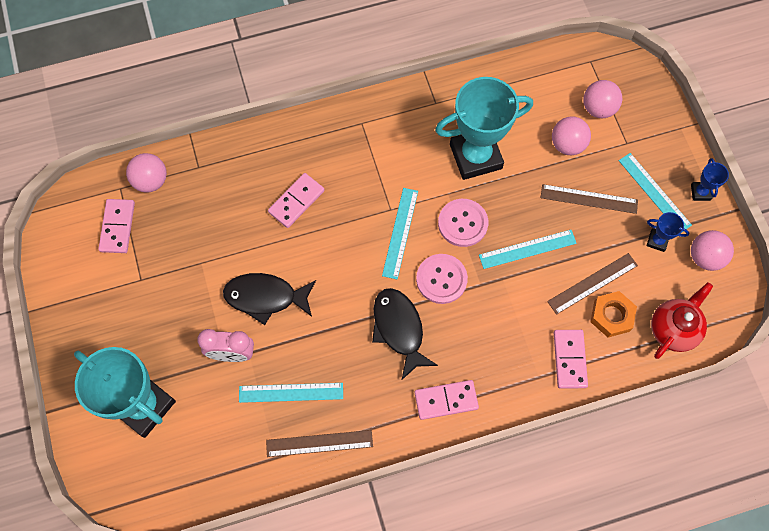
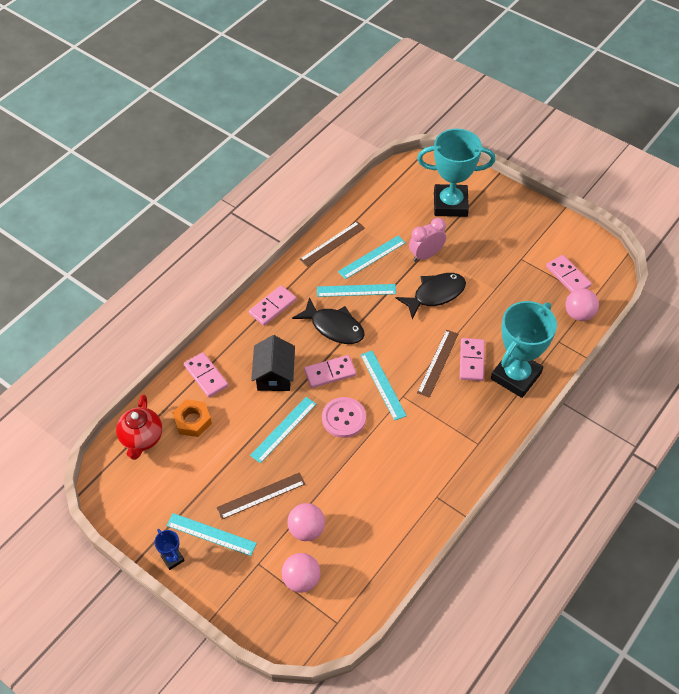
camera: 145 degrees right, 15 degrees down
(342, 360) = (356, 290): none -> turquoise ruler
(441, 279) = (330, 373): pink button -> pink domino
(475, 156) = (372, 473): turquoise trophy -> turquoise trophy (515, 376)
(498, 314) = (274, 375): none -> black house
(592, 283) = (220, 434): brown ruler -> brown ruler (438, 363)
(657, 241) = (188, 496): blue trophy -> none
(705, 257) = (143, 506): pink ball -> none

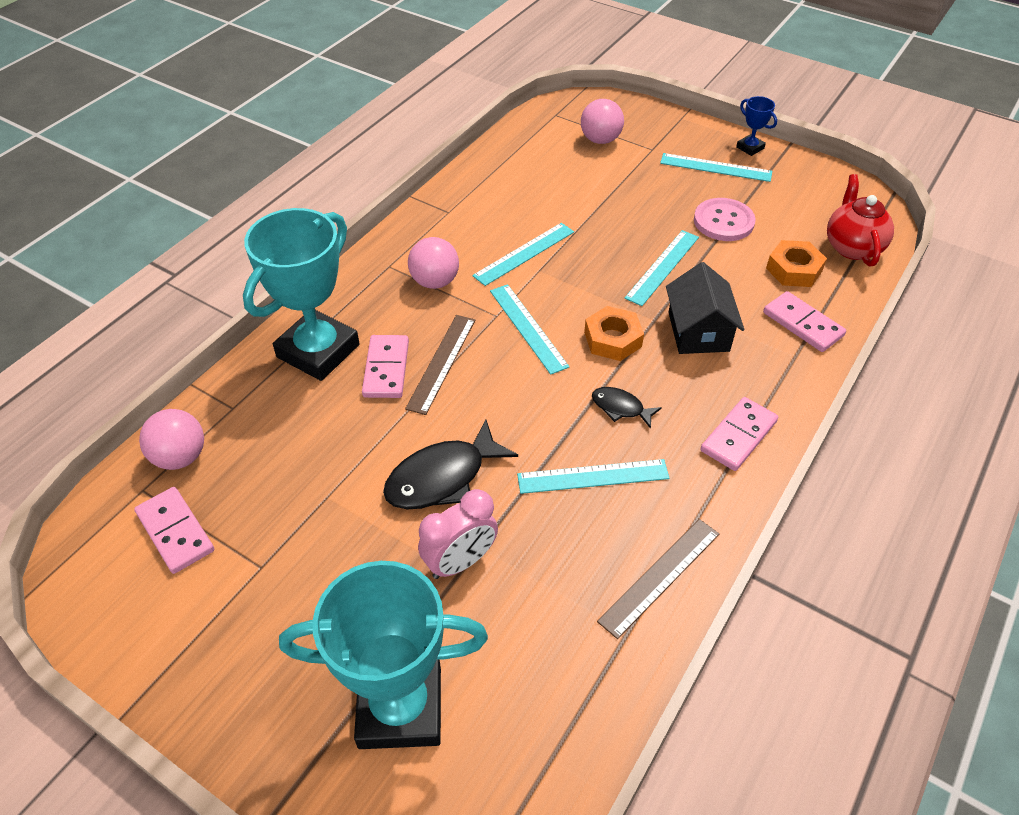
camera: 175 degrees right, 5 degrees down
(261, 495) = (669, 201): brown ruler -> none
(306, 530) = (604, 176): pink ball -> pink ball (435, 281)
(330, 373) = (612, 339): pink domino -> orange nut
(334, 327) = (620, 408): black fish -> black fish, size x0.54
(344, 418) = (580, 284): pink button -> pink button (723, 221)
(372, 257) = (572, 550): turquoise ruler -> turquoise ruler (524, 254)

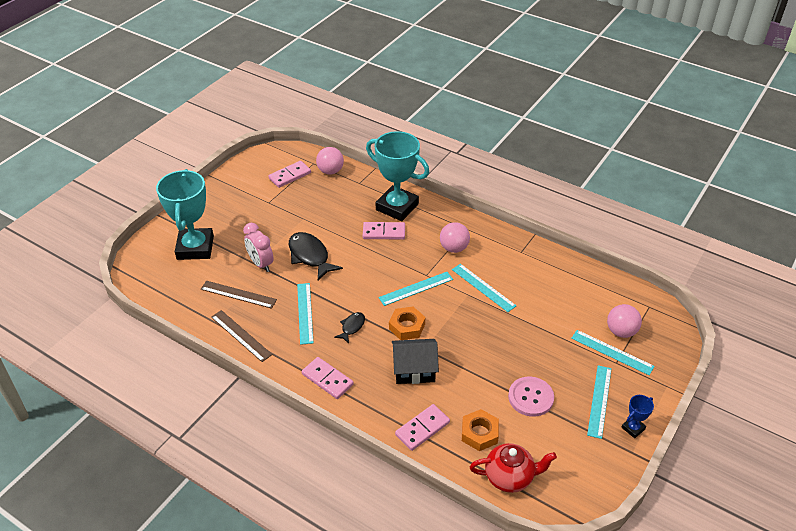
camera: 90 degrees right, 5 degrees down
(441, 363) = (388, 253): brown ruler -> brown ruler (238, 294)
(662, 267) = (476, 357): turquoise ruler -> turquoise ruler (612, 352)

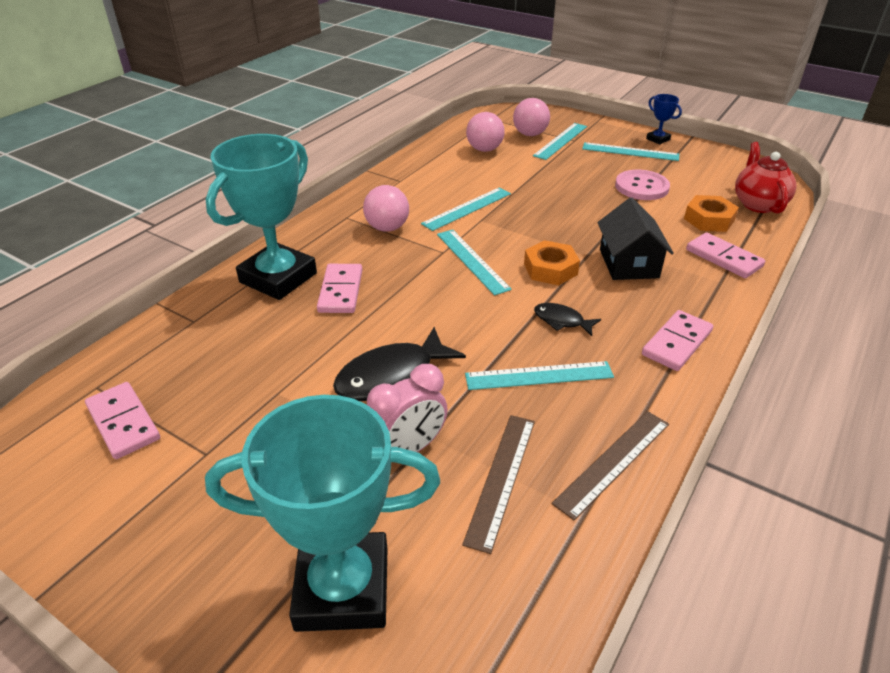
camera: 90 degrees left, 5 degrees down
(330, 171) = (138, 360): pink ball -> pink ball (484, 149)

